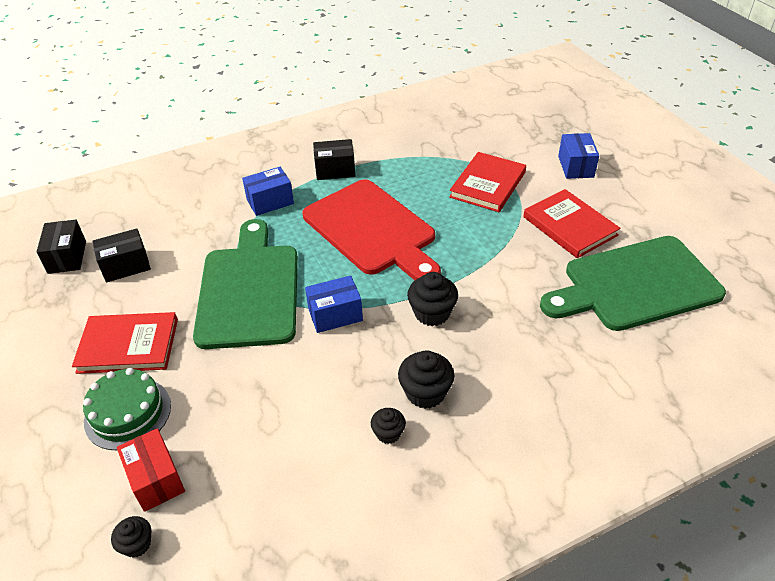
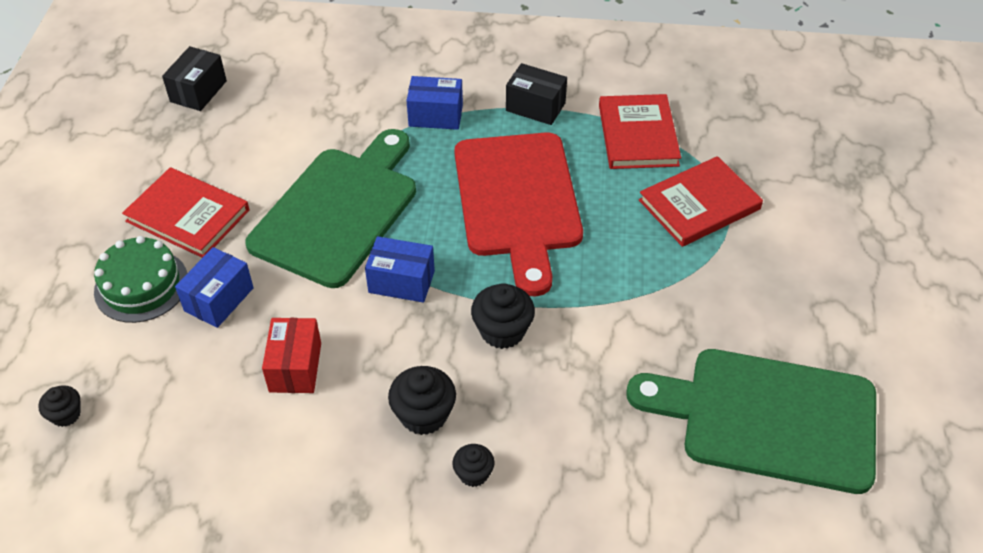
camera: 30 degrees right, 5 degrees up
(126, 266) = (243, 127): black box -> none
(156, 479) = (121, 363): red box -> red box (295, 367)
(388, 433) = (353, 436): black cupcake -> black cupcake (473, 474)
(569, 226) = (754, 305): red book -> red book (638, 135)
(576, 166) = (834, 230): blue box -> blue box (219, 299)

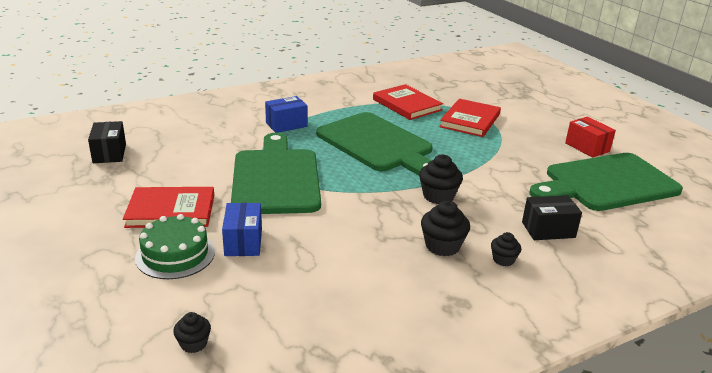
camera: 35 degrees left, 20 degrees down
(295, 367) = (336, 255): red box -> red box (587, 147)
(401, 282) = (354, 195): blue box -> none
(517, 201) = (377, 144): red cutting board -> green cutting board
(535, 107) = (339, 108): black box -> black box (548, 230)

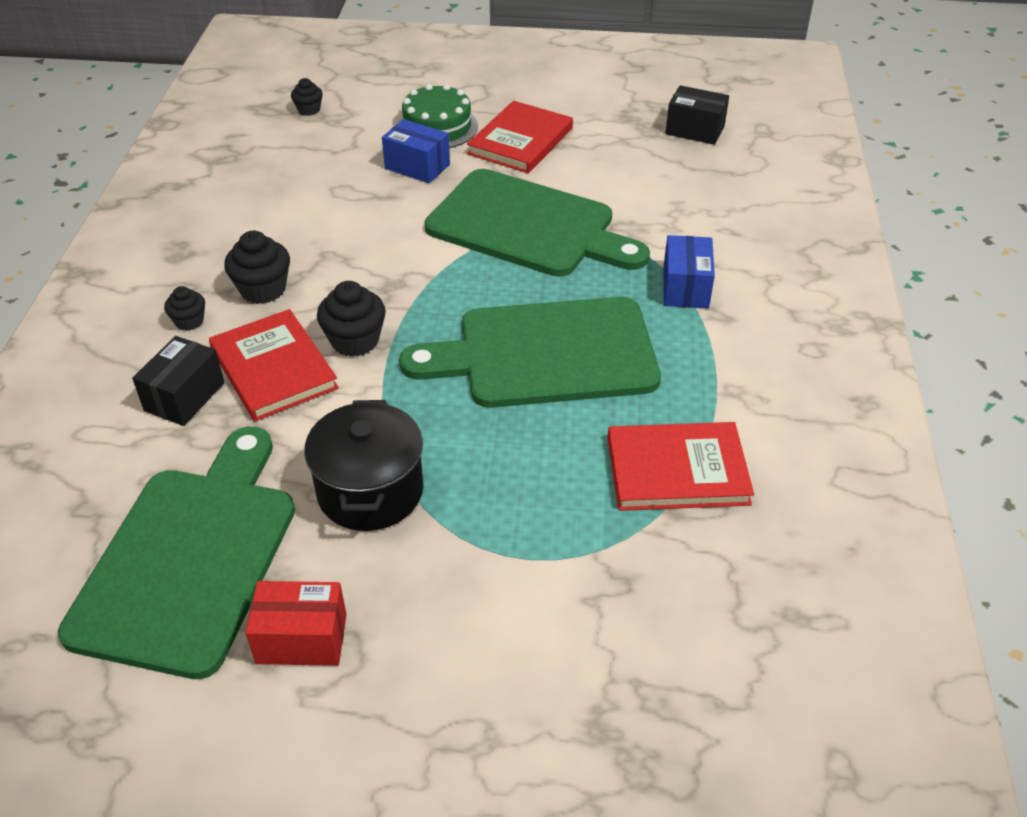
camera: 125 degrees right, 15 degrees up
(470, 120) = (544, 526): red book -> red book (274, 368)
(512, 158) = (370, 491): none -> black pot

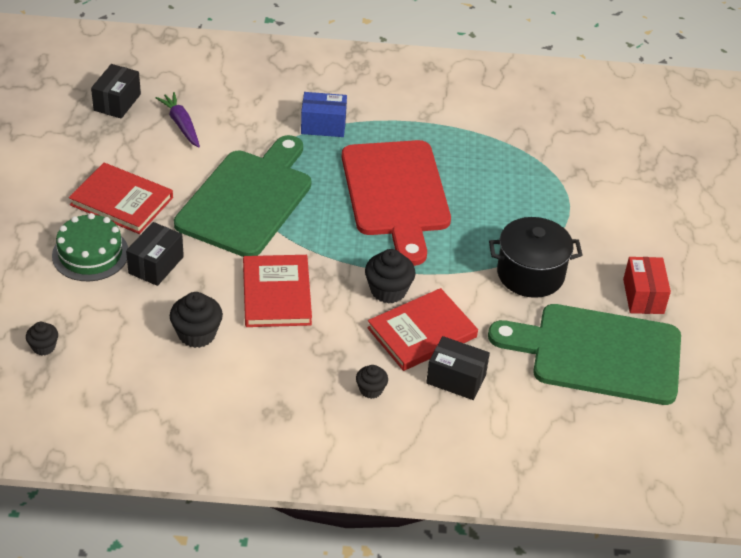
camera: 95 degrees left, 0 degrees up
(263, 289) = (329, 349): black cupcake -> black cupcake (197, 334)
(417, 167) = (156, 265): blue box -> black box
(546, 354) = (396, 194): green cutting board -> red cutting board
(663, 174) = (181, 124): none -> purple carrot
(677, 470) = (494, 144): red book -> red book (276, 294)

